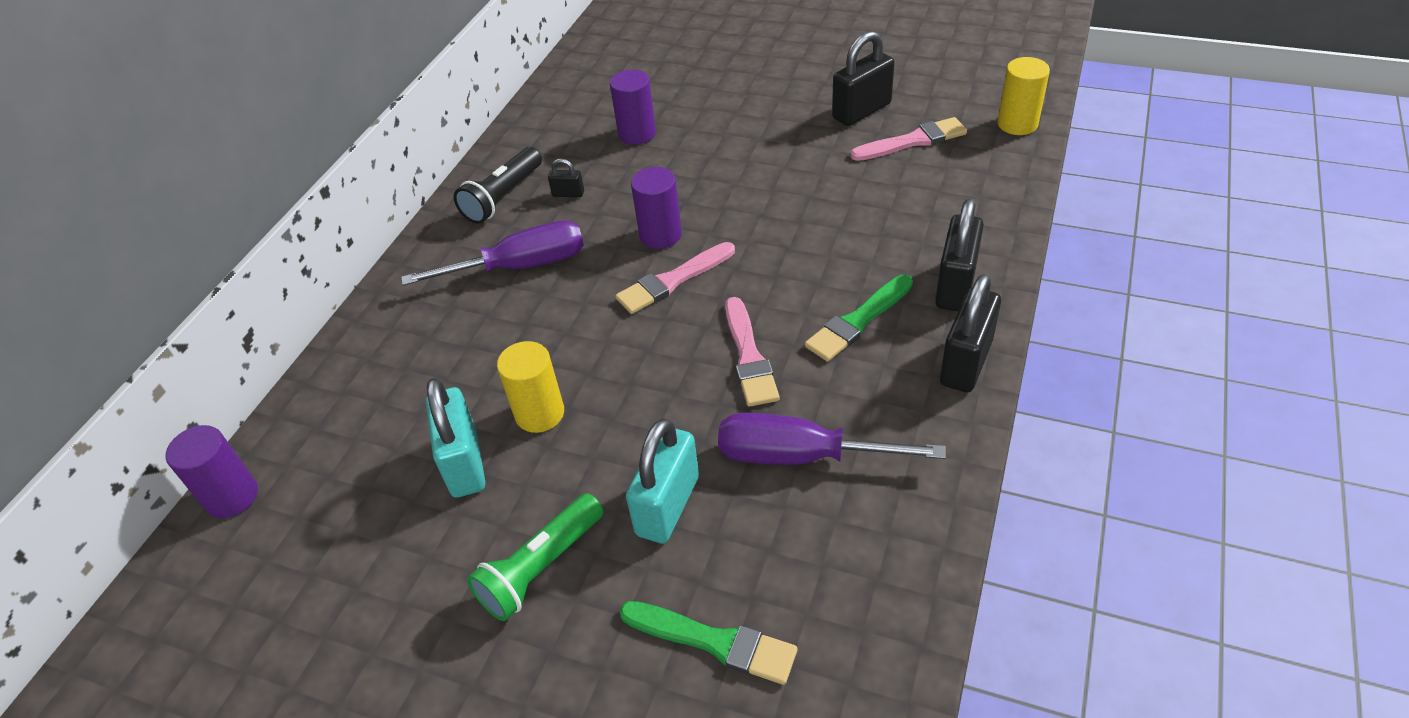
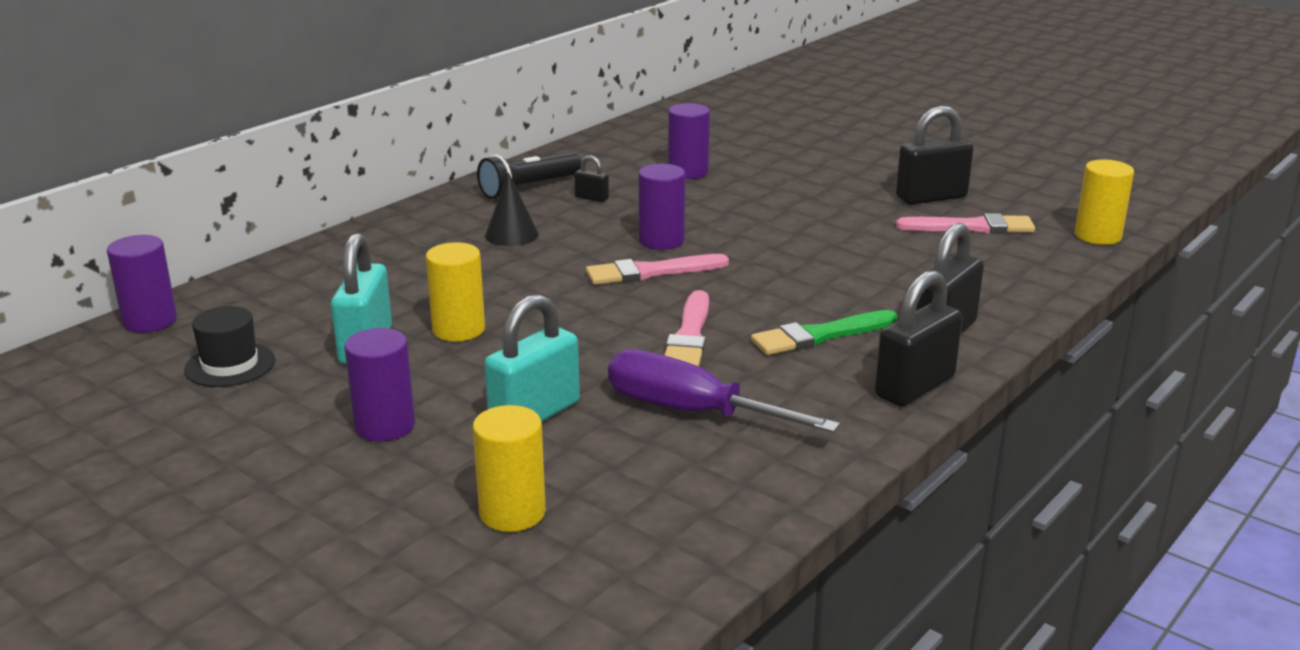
camera: 15 degrees right, 20 degrees down
(347, 533) = (230, 365): none -> black hat
(520, 266) = (511, 234): purple screwdriver -> black cone
(540, 568) = (385, 426): green flashlight -> purple cylinder
(714, 642) = (512, 513): green brush -> yellow cylinder

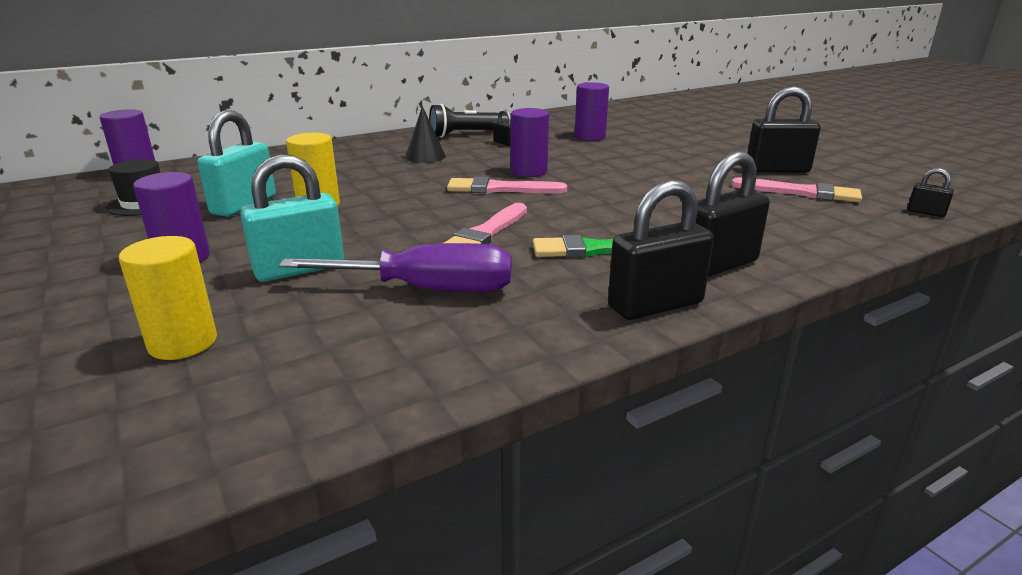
camera: 20 degrees right, 0 degrees up
(691, 412) = (427, 289): purple screwdriver -> purple screwdriver turned 135 degrees clockwise
(1097, 236) = (926, 212): yellow cylinder -> black padlock

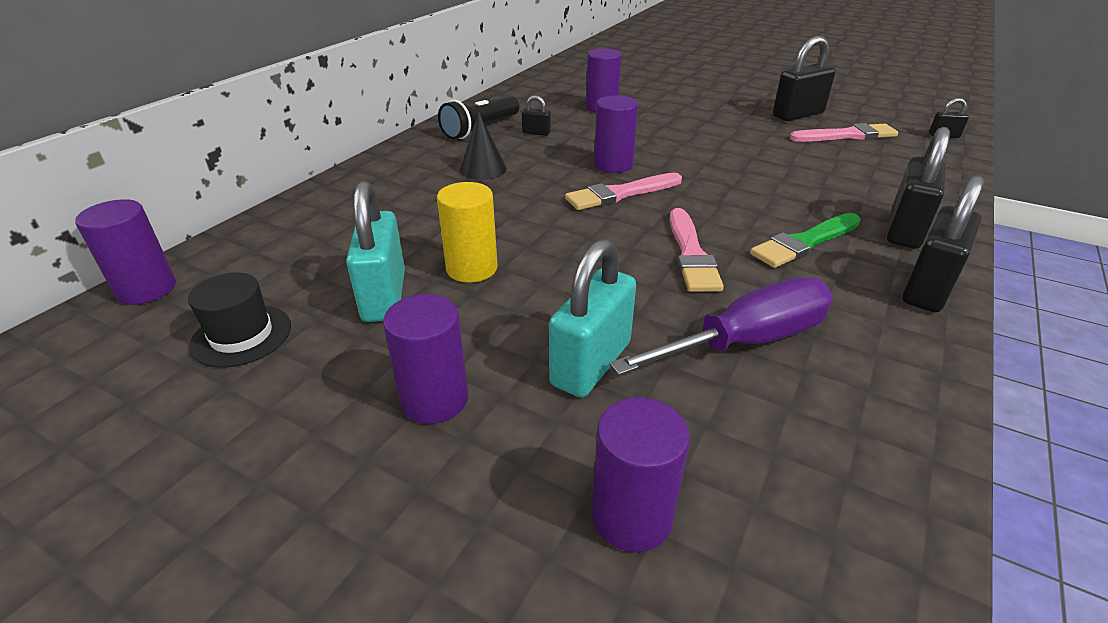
camera: 30 degrees left, 10 degrees up
(183, 343) = (631, 516): yellow cylinder -> purple cylinder

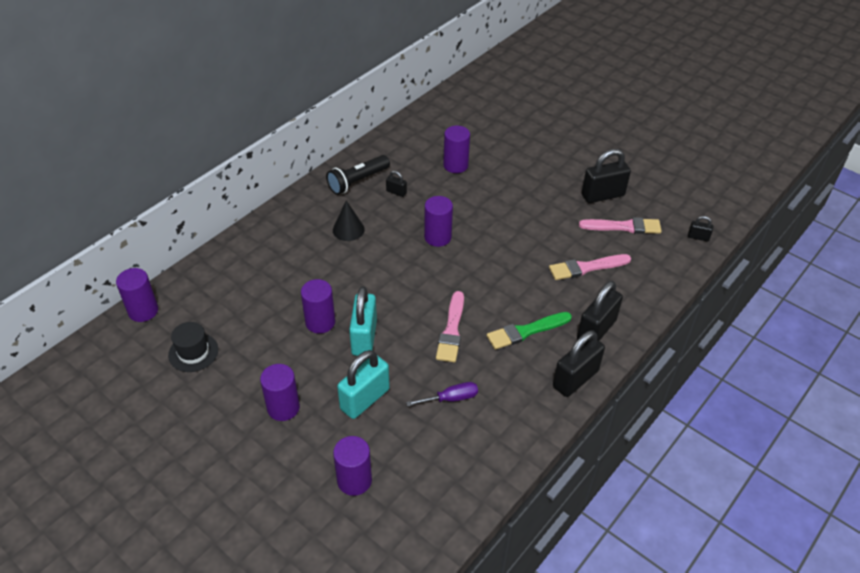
camera: 10 degrees right, 10 degrees up
(384, 296) = (268, 336): turquoise padlock -> turquoise padlock (364, 337)
(472, 268) = (320, 322): yellow cylinder -> purple cylinder
(620, 194) = (431, 268): pink brush -> pink brush (586, 267)
(746, 341) = (451, 398): purple screwdriver -> purple screwdriver, size x0.55

